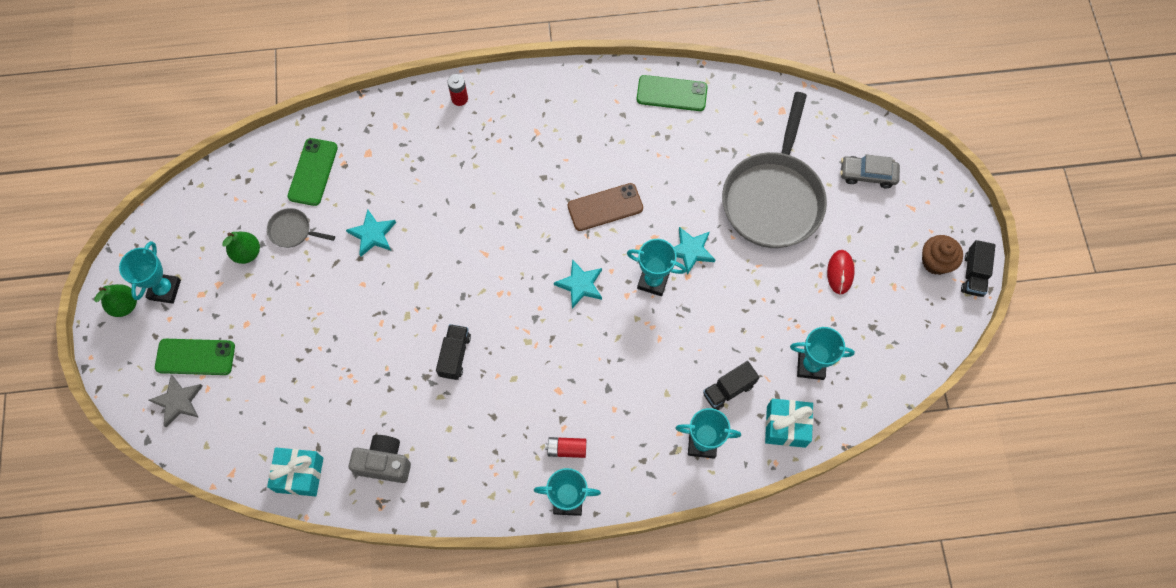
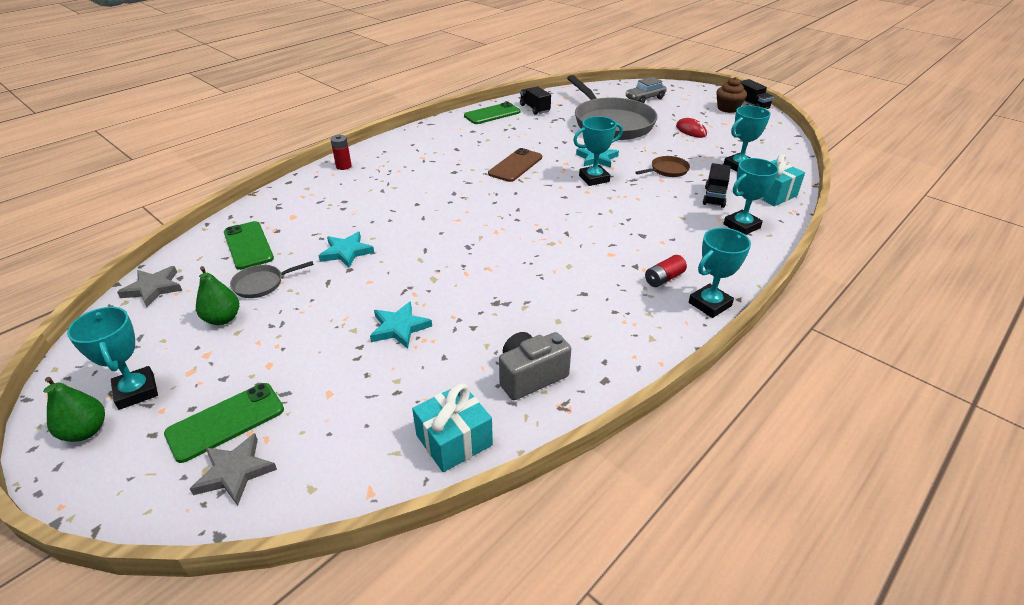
camera: 40 degrees left, 30 degrees down
(225, 181) = (153, 288): none -> grey star
(455, 355) = (504, 278): black truck -> black truck (534, 109)
(580, 285) = (549, 201): turquoise star -> turquoise star (399, 328)
(734, 319) = (667, 170): none -> brown pan

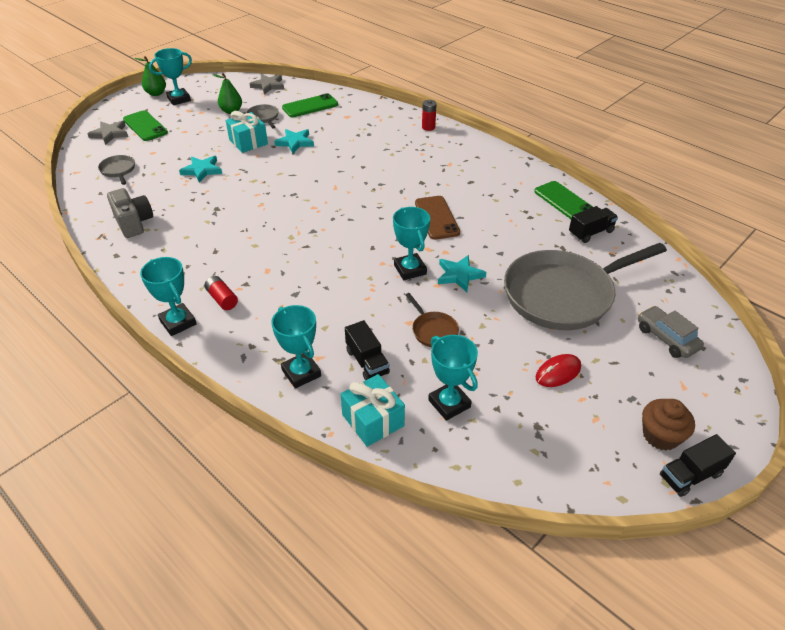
camera: 90 degrees right, 5 degrees up
(379, 427) = (118, 170): none -> grey pan
(454, 440) = (96, 195): turquoise gift -> turquoise gift (248, 142)
(515, 165) = (437, 218): brown phone -> brown phone turned 45 degrees clockwise
(714, 197) = (367, 362): black truck -> black truck turned 135 degrees counterclockwise

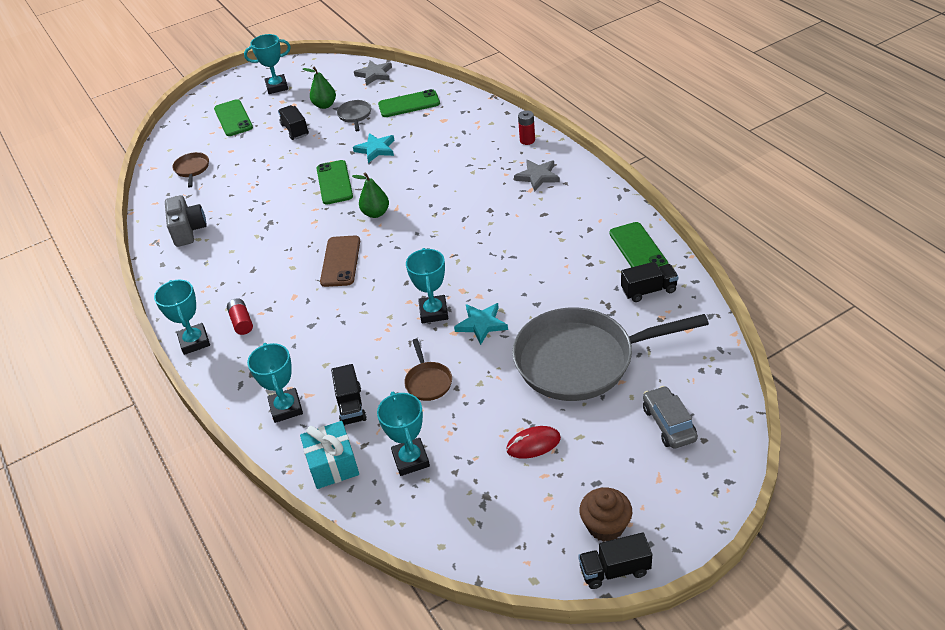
camera: 20 degrees right, 0 degrees up
(110, 134) = (197, 125): grey star -> grey star (537, 176)
(118, 170) = (192, 169): grey pan -> brown pan
(156, 93) = (257, 78): green pear -> green pear (376, 213)
(202, 170) = (271, 176): turquoise star -> none
(210, 132) = (295, 130): none -> black truck
(248, 142) = (328, 145): turquoise gift -> none
(267, 171) = (334, 182): none -> green phone
(437, 218) = (487, 255): brown phone -> brown phone (341, 261)

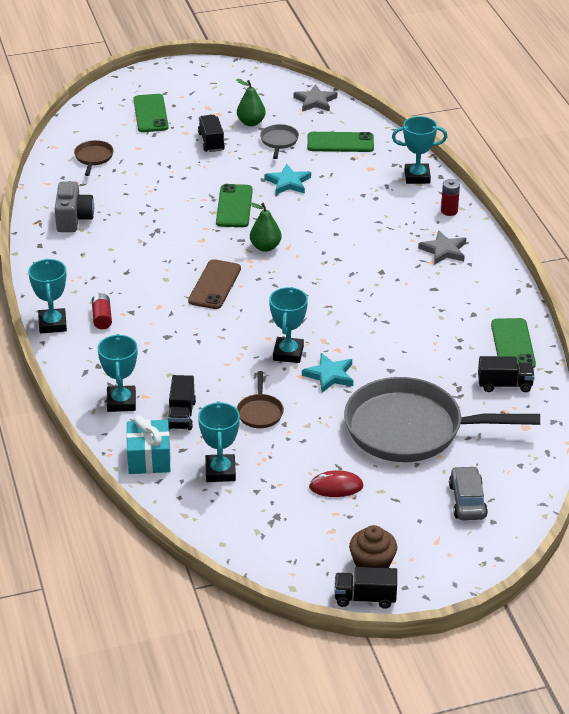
camera: 10 degrees right, 5 degrees down
(277, 87) = (206, 90): turquoise trophy -> turquoise trophy (417, 177)

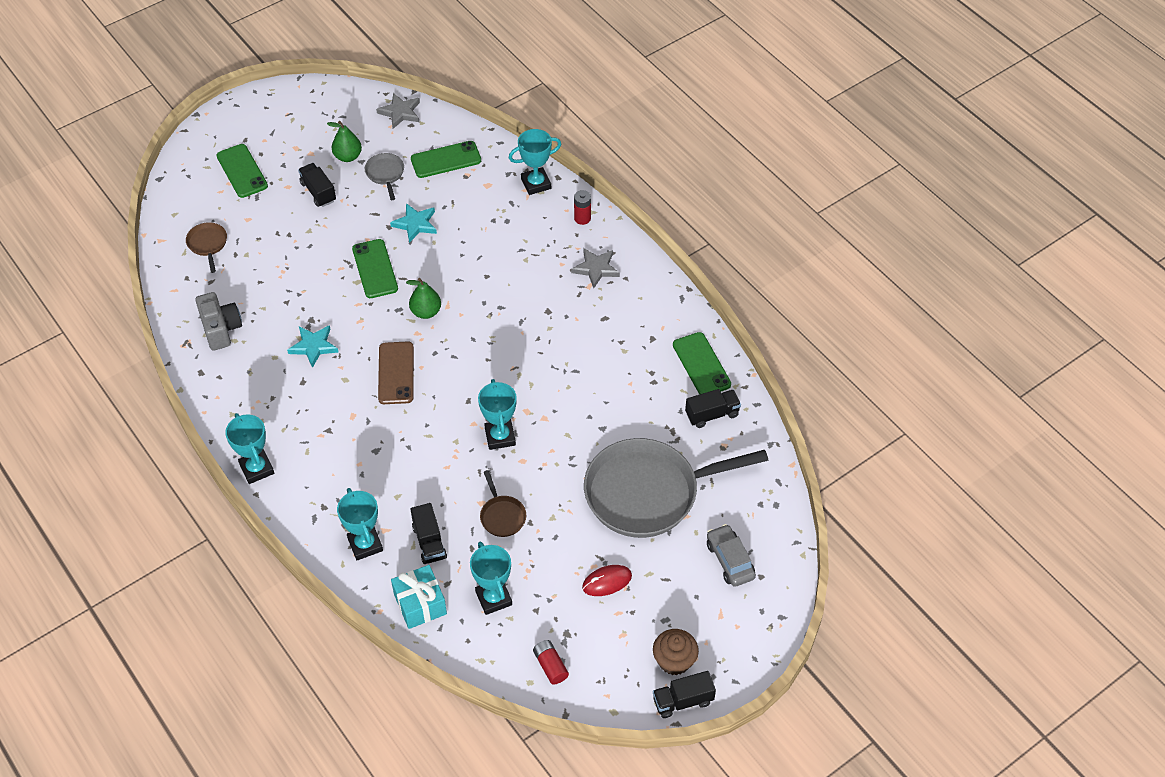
camera: 20 degrees left, 15 degrees up
(102, 318) = (302, 446): red battery -> red battery (550, 666)
(329, 375) = (549, 451): turquoise star -> turquoise star (313, 346)

